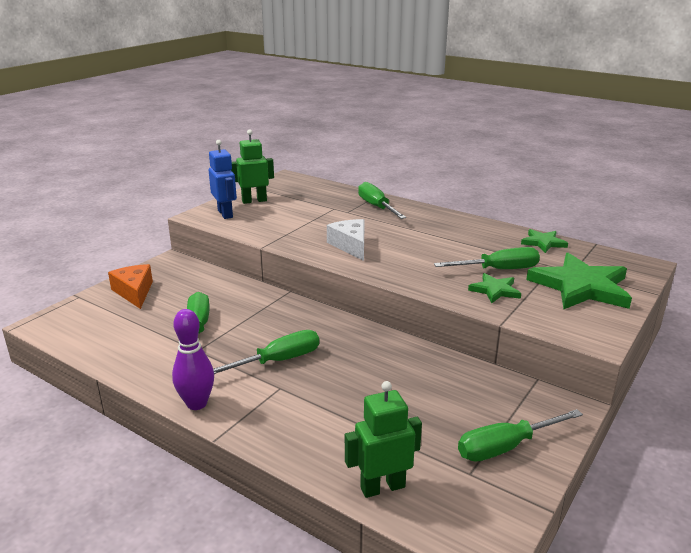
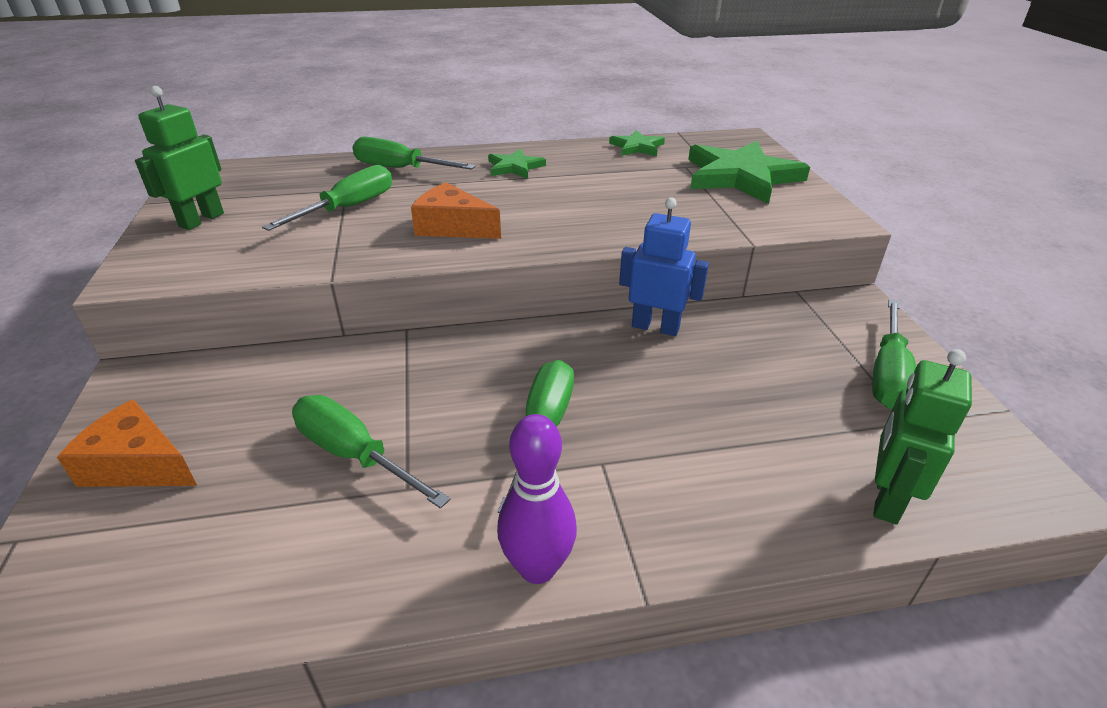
camera: 45 degrees left, 10 degrees up
(225, 214) = (182, 256): blue robot -> blue robot (655, 327)
(351, 246) = (452, 227): white cheese -> orange cheese
(495, 290) = (685, 211): green star -> green star (514, 167)
(498, 270) = (650, 189): green screwdriver -> green screwdriver (348, 208)

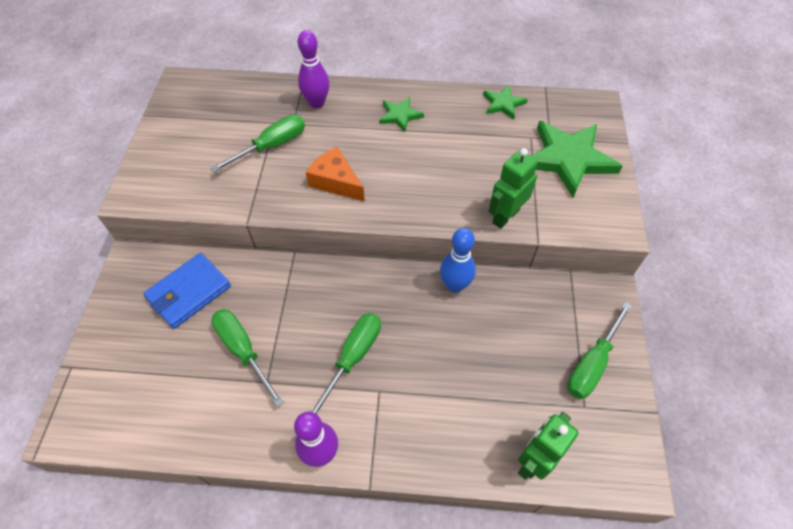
camera: 15 degrees right, 20 degrees up
(138, 464) = (130, 330): orange cheese -> none
(201, 220) = (176, 142): green robot -> green robot (505, 216)
(242, 399) = (189, 292): none -> blue wallet
(400, 169) = (317, 103): green screwdriver -> purple bowling pin
(655, 327) = (455, 285): blue robot -> blue bowling pin

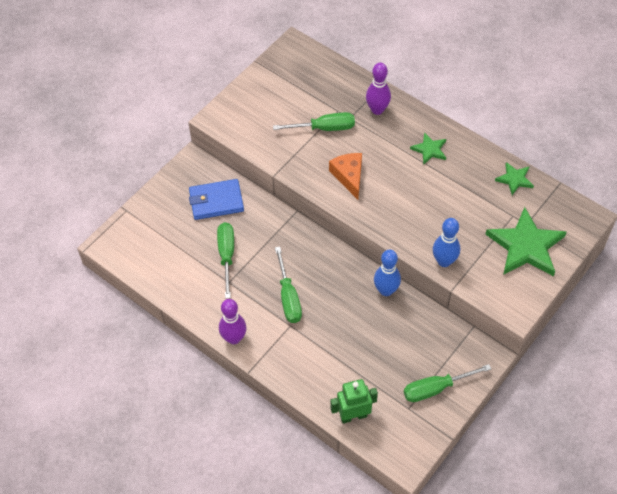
camera: 35 degrees right, 0 degrees up
(353, 357) = (288, 297): green screwdriver -> green screwdriver turned 105 degrees clockwise
(505, 216) = (444, 261): green robot -> blue bowling pin

